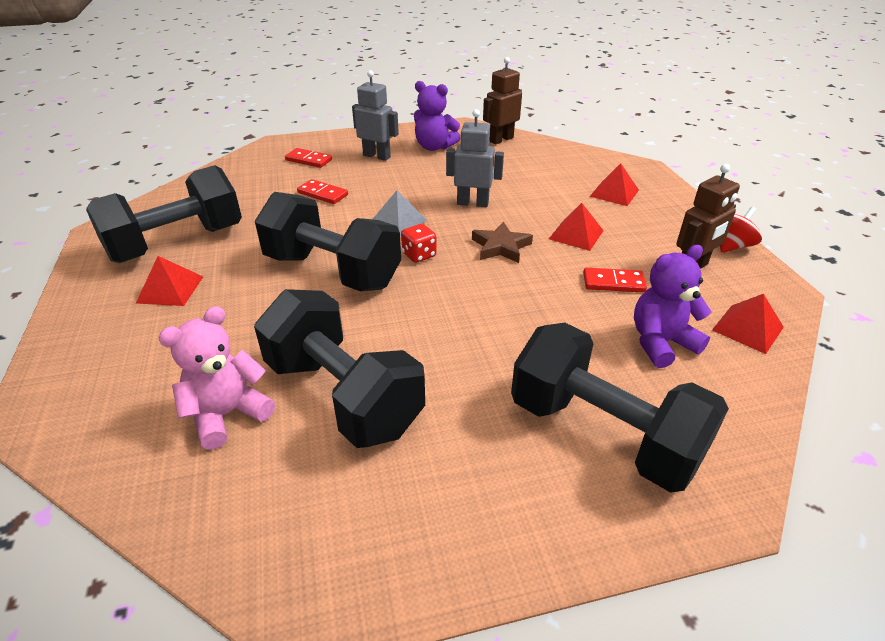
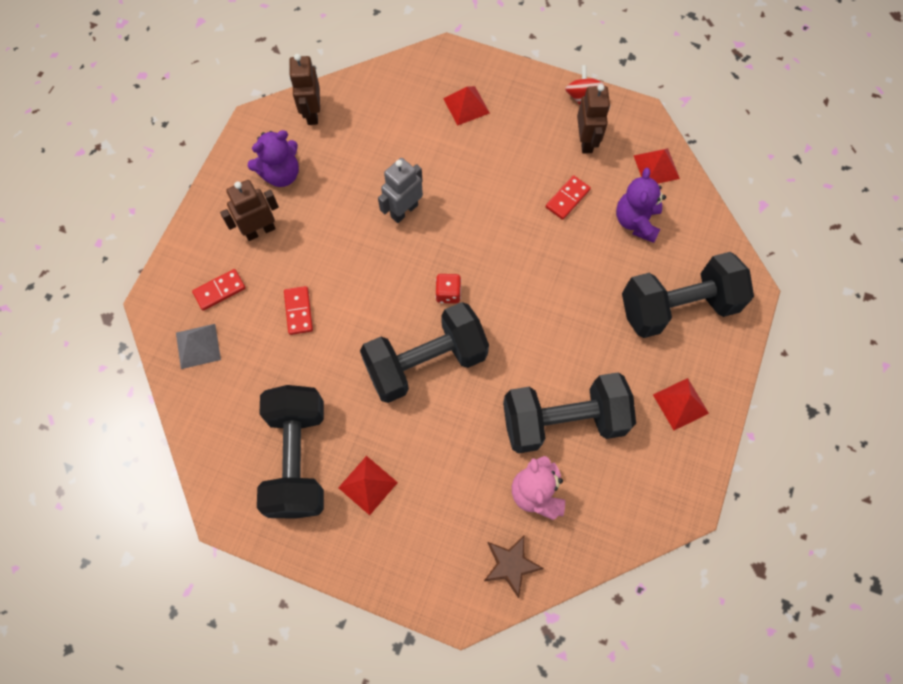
camera: 55 degrees left, 30 degrees up
(323, 194) = (298, 311): red domino -> red domino turned 75 degrees counterclockwise
(377, 156) = (260, 230): grey robot -> brown robot
(398, 221) = (390, 279): grey pyramid -> grey pyramid (198, 346)
(501, 247) = (478, 234): brown star -> brown star (511, 565)
(576, 234) = (499, 175): red pyramid -> red pyramid (680, 404)

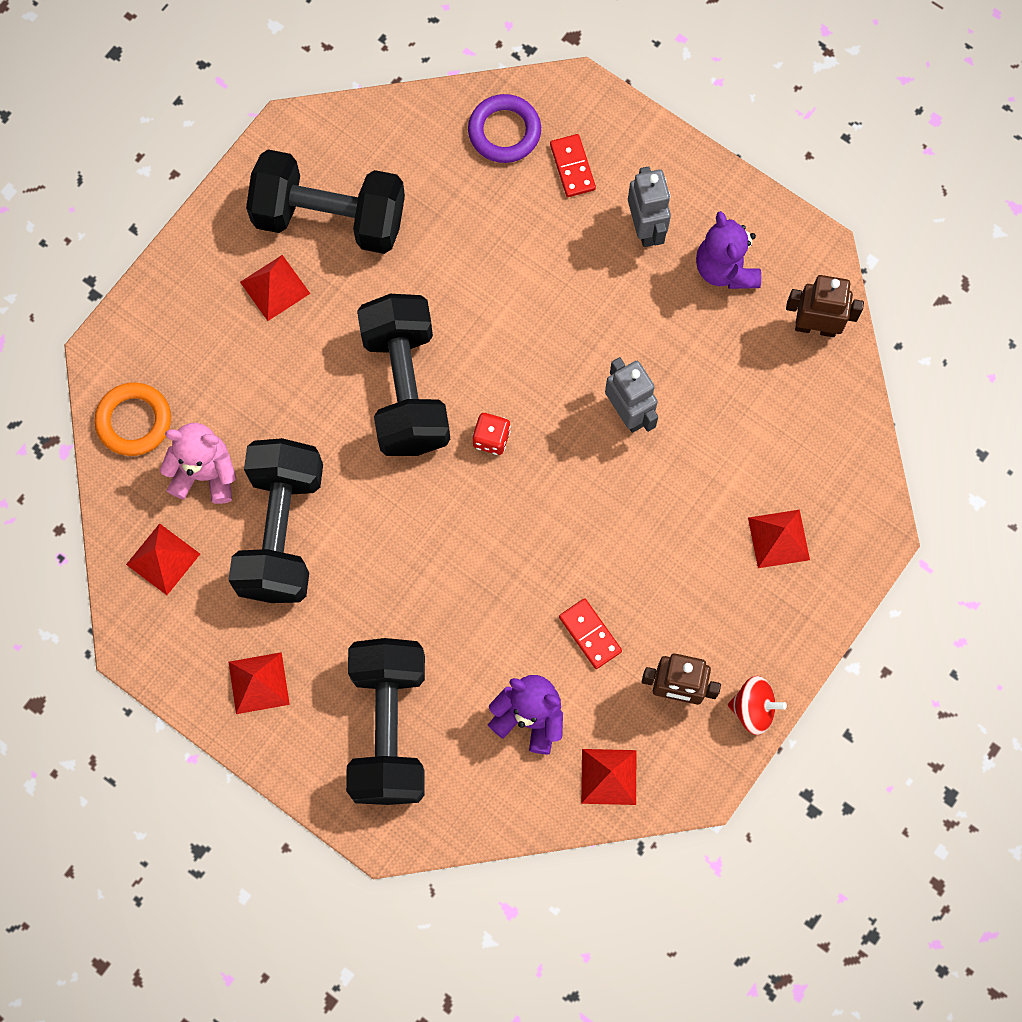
camera: 105 degrees right, 5 degrees up
(198, 346) = (504, 131): grey pyramid -> purple ring
(260, 230) = (645, 228): brown robot -> grey robot
(298, 311) = (518, 253): red domino -> none
(511, 565) = (134, 421): brown star -> orange ring
(614, 504) = (163, 559): none -> red pyramid

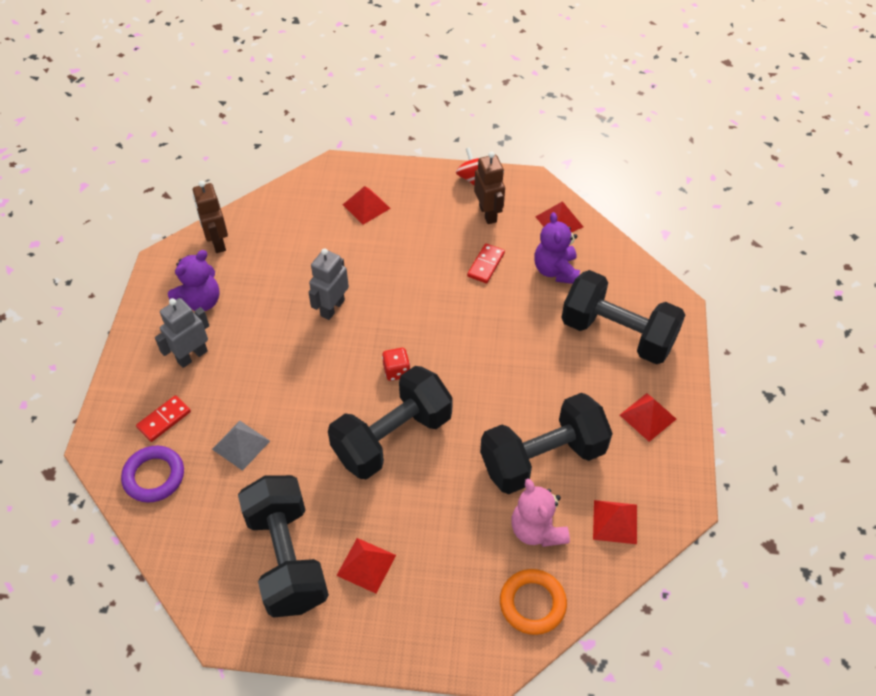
camera: 120 degrees left, 20 degrees down
(388, 728) = (617, 334): black dumbbell -> black dumbbell turned 60 degrees clockwise
(492, 230) = (241, 445): none -> grey pyramid

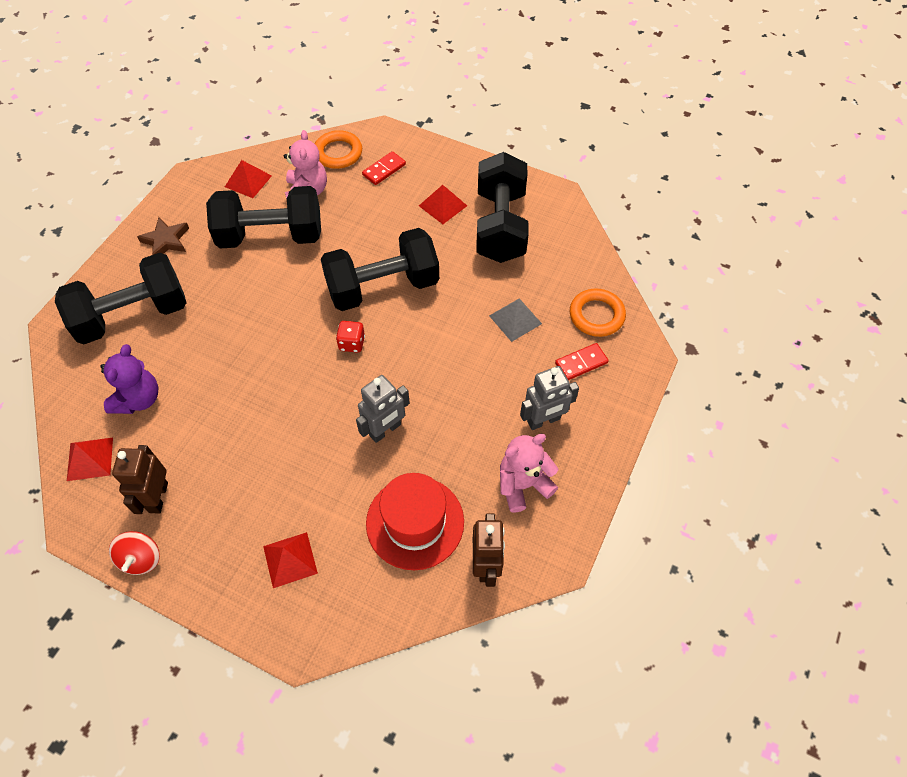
camera: 160 degrees left, 5 degrees up
(154, 476) = (596, 315): purple ring -> orange ring
(200, 301) = (523, 485): purple teddy bear -> pink teddy bear
(281, 252) = (415, 522): none -> red hat
(486, 265) = (203, 429): red domino -> red domino (384, 170)
(617, 334) = (133, 315): black dumbbell -> black dumbbell turned 75 degrees counterclockwise
(647, 417) = (166, 241): red pyramid -> brown star

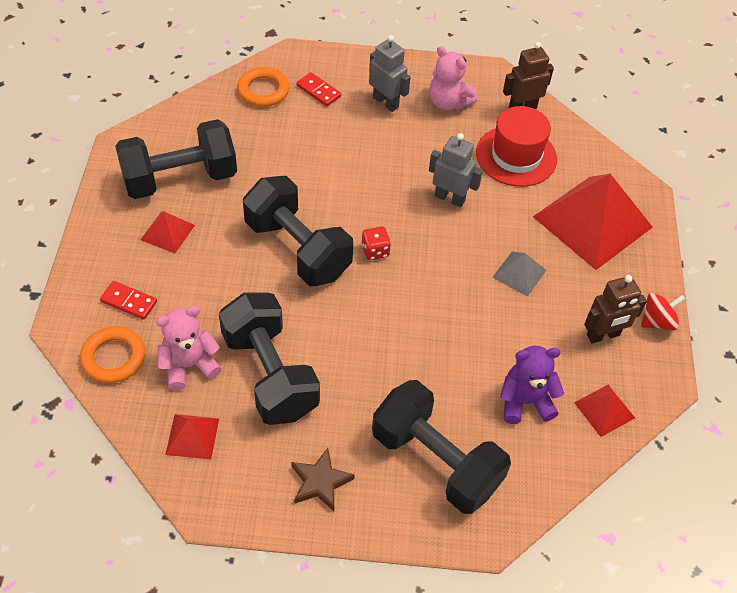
camera: 115 degrees left, 5 degrees down
(290, 559) = (592, 221): red pyramid -> red pyramid, size x2.22
(515, 319) = (292, 142): grey pyramid -> grey pyramid (519, 273)

